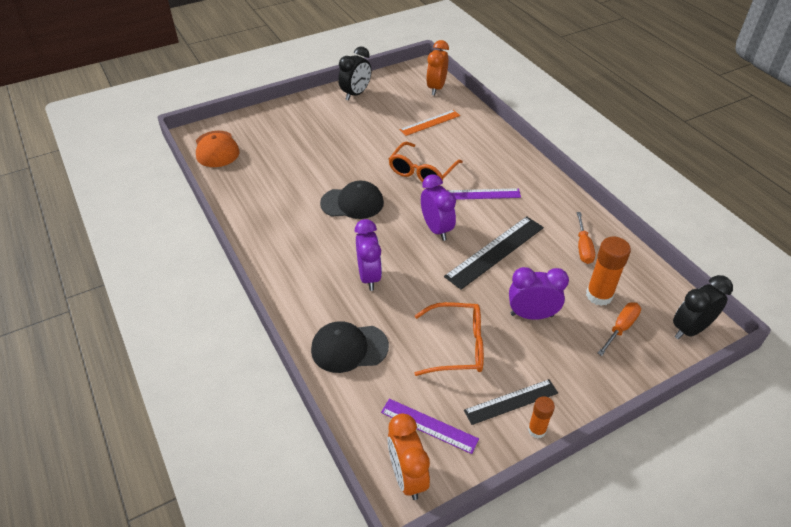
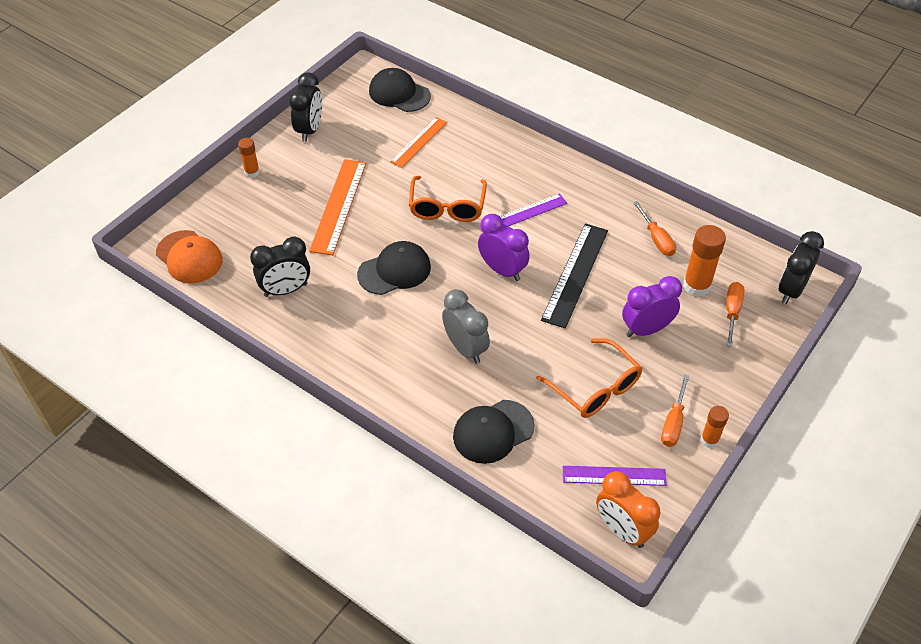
camera: 25 degrees left, 5 degrees up
(265, 191) = (286, 290): none -> black clock
(297, 109) = (252, 172): none -> orange glue stick
(342, 147) = (339, 206): none -> orange ruler
(369, 276) = (465, 348): purple clock -> grey clock
(436, 88) = (399, 94): orange clock -> black cap
(457, 346) = (595, 388): orange glasses -> orange glasses turned 75 degrees clockwise
(511, 401) = (673, 422): black ruler -> orange screwdriver

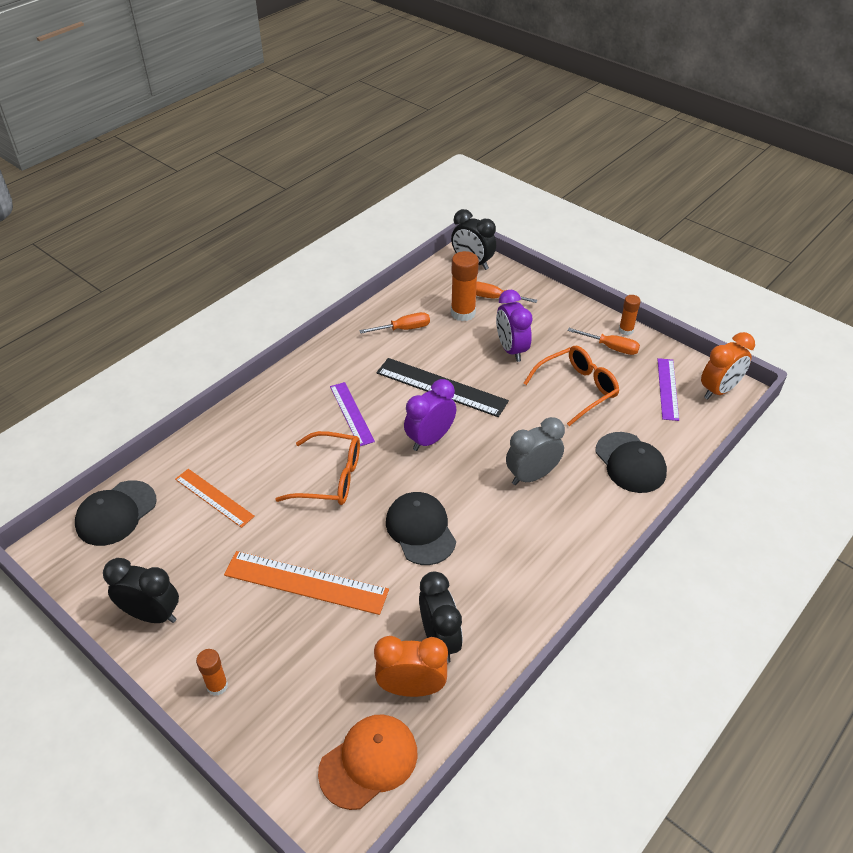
camera: 85 degrees left, 5 degrees down
(245, 276) = (411, 688): none -> orange clock

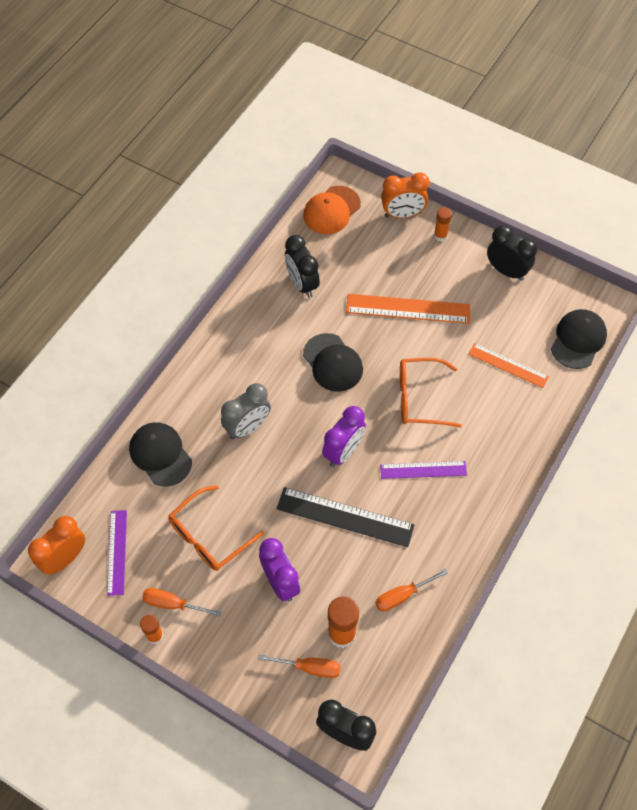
camera: 170 degrees right, 15 degrees up
(152, 614) = (506, 271): black clock -> black clock turned 150 degrees counterclockwise
(351, 413) = (423, 469): purple ruler -> purple ruler turned 60 degrees counterclockwise
(411, 688) = (315, 252): orange clock -> orange clock (402, 214)

